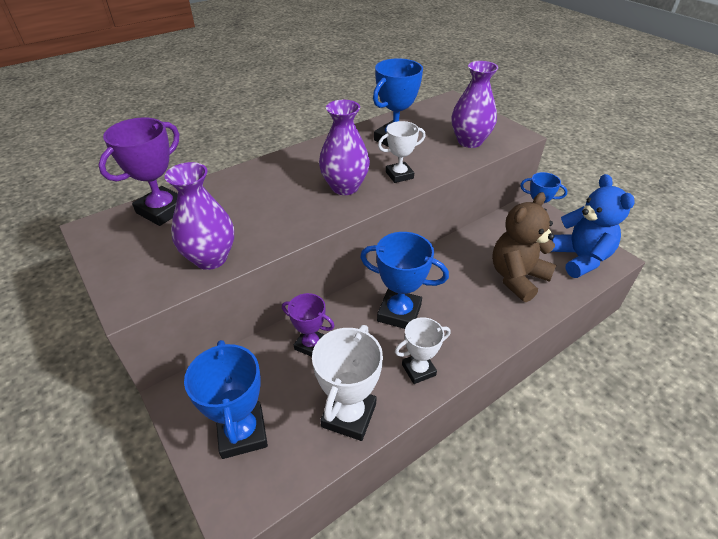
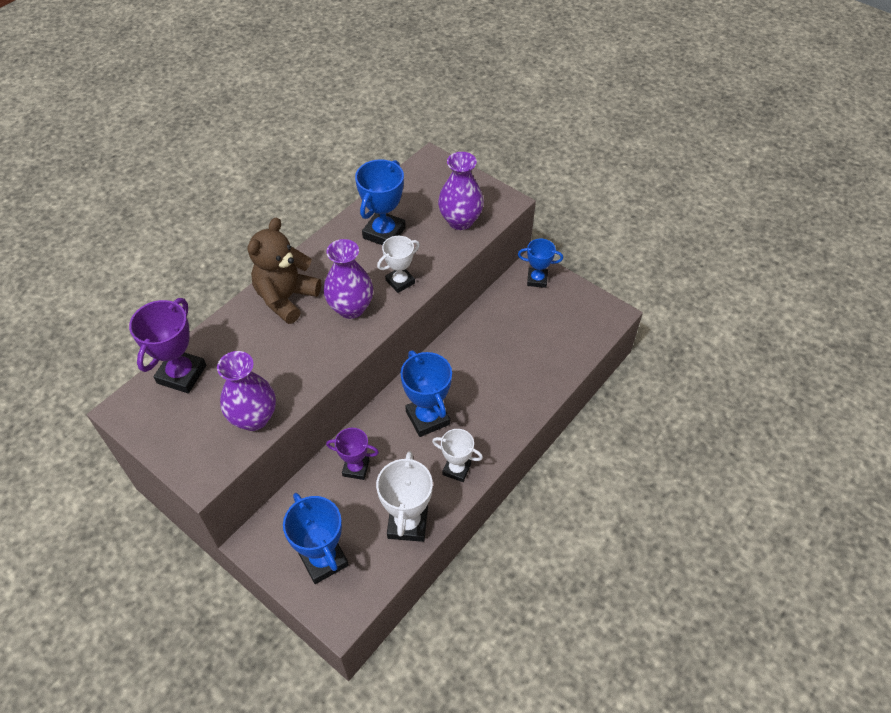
camera: 15 degrees left, 10 degrees up
(399, 313) = (427, 418): blue trophy -> blue trophy turned 60 degrees clockwise
(418, 370) = (456, 469): white trophy -> white trophy turned 60 degrees clockwise
(517, 278) = (528, 356): brown teddy bear -> brown teddy bear (286, 298)
(579, 258) = (583, 321): blue teddy bear -> none

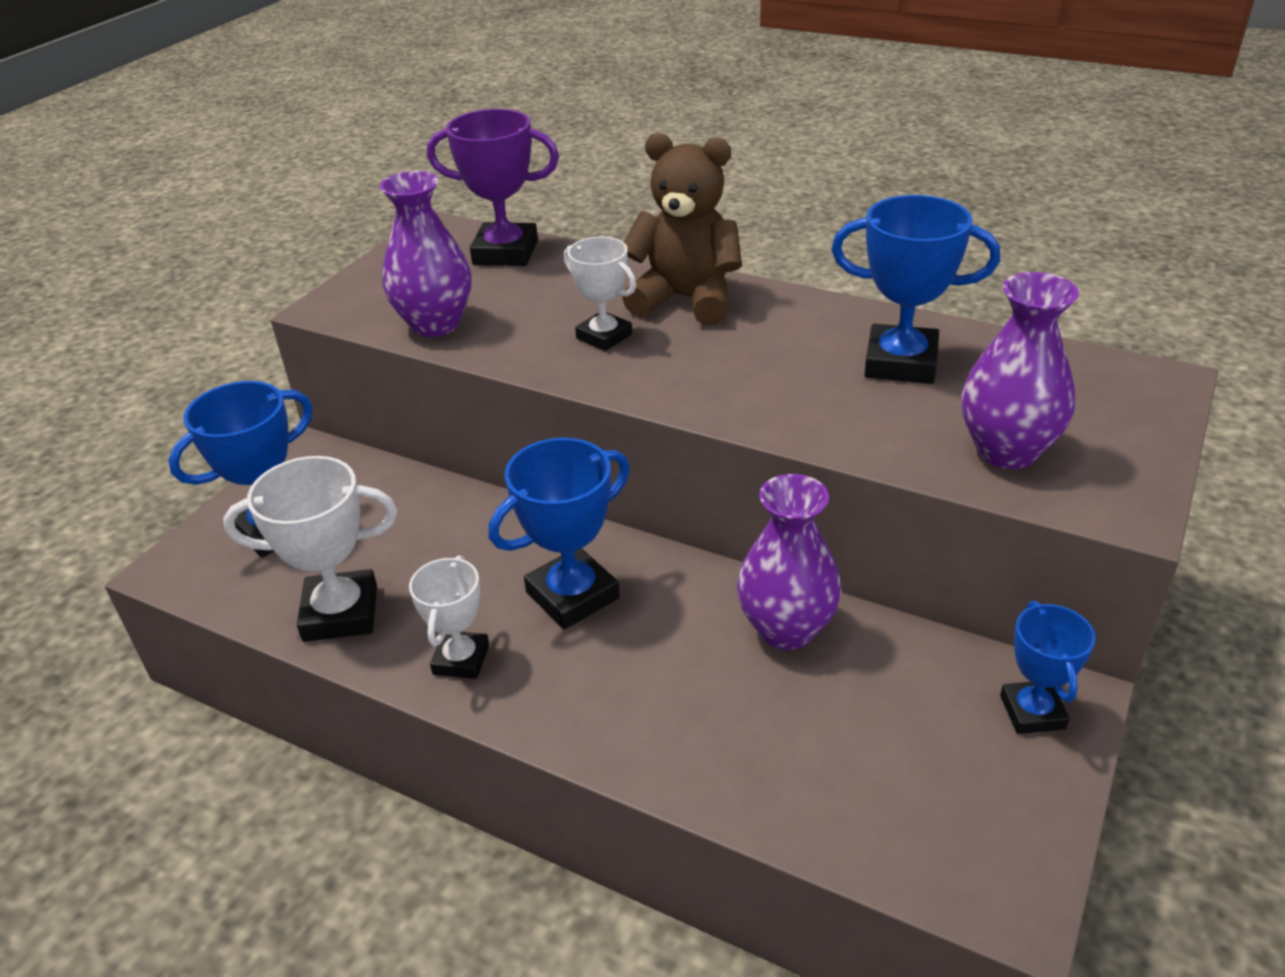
camera: 80 degrees right, 15 degrees down
(351, 308) = (692, 364): purple vase -> purple vase (786, 629)
(356, 468) = (448, 527): purple trophy -> none
(400, 281) = (784, 405): white trophy -> white trophy (604, 336)

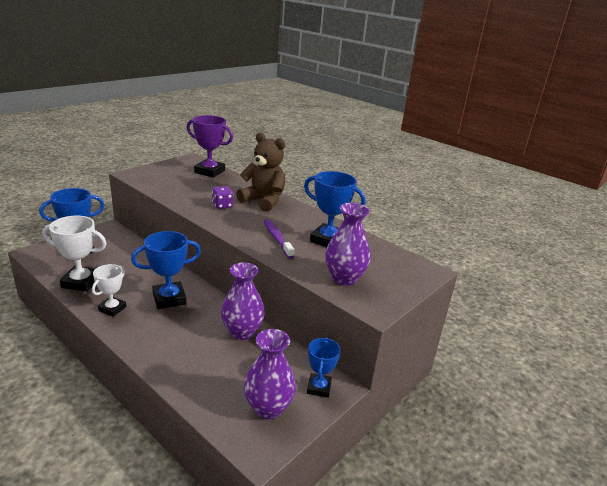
camera: 10 degrees right, 10 degrees down
(435, 324) = (165, 188): purple vase -> purple vase (268, 408)
(604, 336) = (222, 205): white trophy -> purple dice
(789, 389) = (277, 238): none -> purple toothbrush

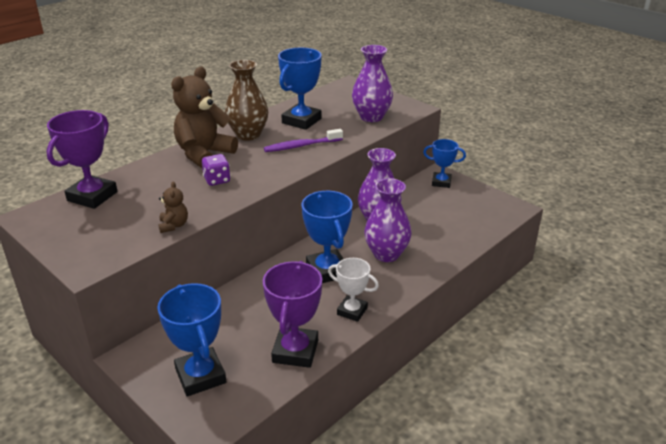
camera: 85 degrees left, 5 degrees up
(81, 282) = (295, 351): white trophy -> purple trophy
(165, 193) = (174, 225): none -> brown teddy bear
(268, 408) = (470, 205): purple vase -> purple vase (386, 254)
(297, 217) = (248, 135): none -> brown vase

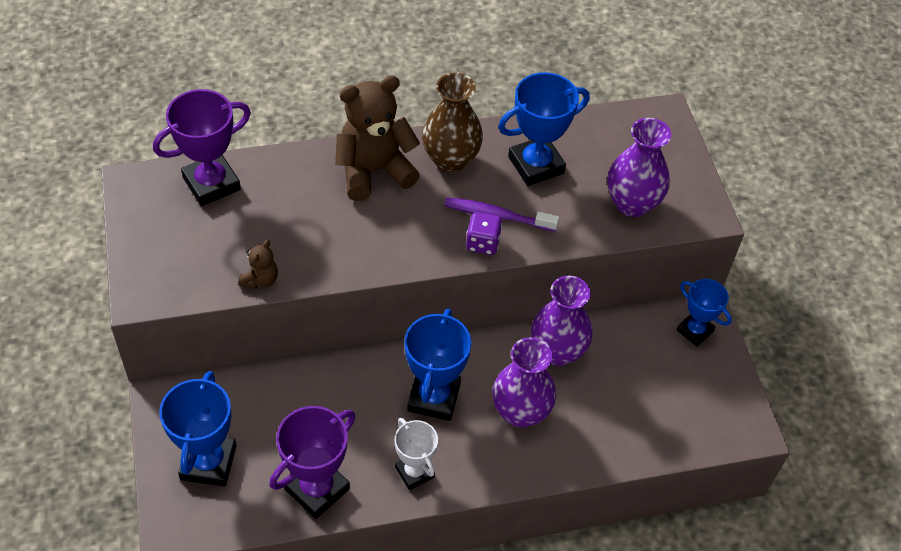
camera: 30 degrees right, 20 degrees up
(217, 180) = (355, 227): purple dice -> purple dice (482, 243)

